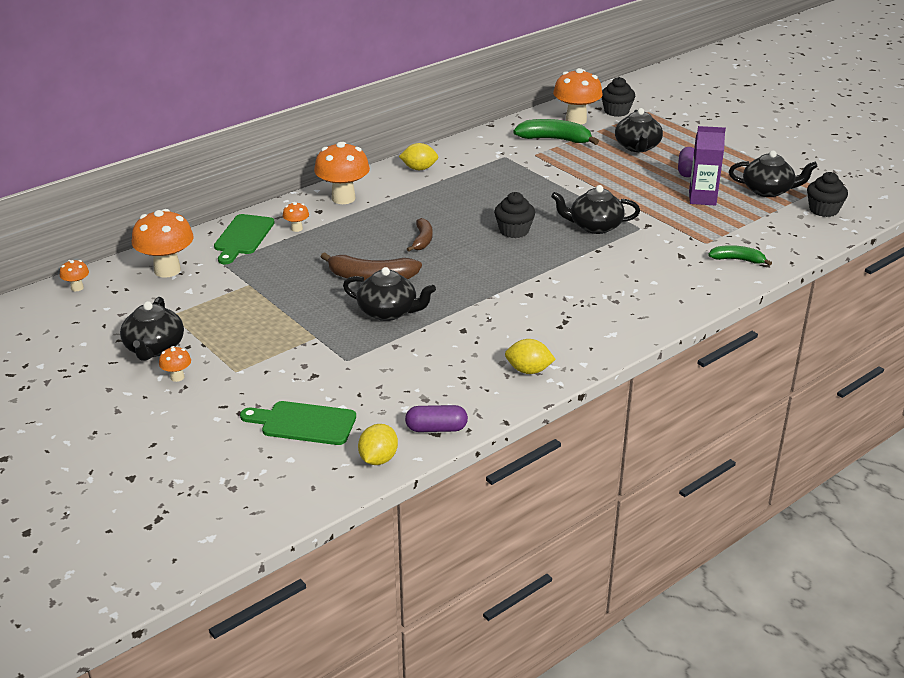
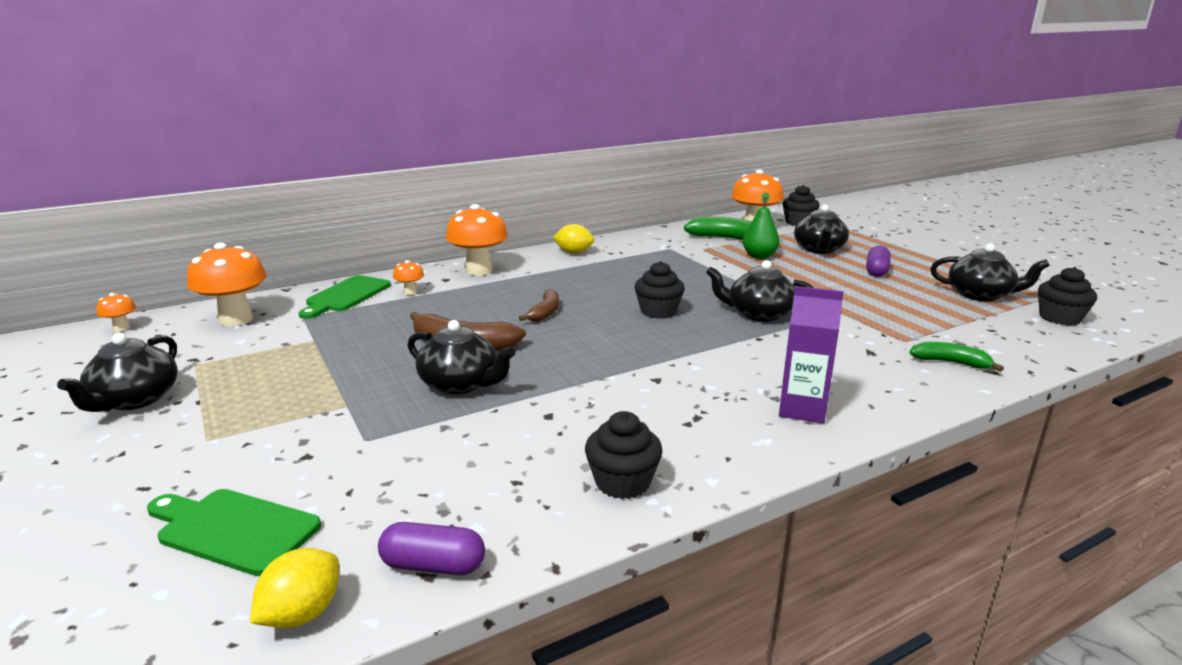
camera: 10 degrees right, 10 degrees down
(177, 377) = (124, 439): orange mushroom -> none
(528, 370) = (622, 482): yellow lemon -> black cupcake
(586, 160) = (759, 256): none -> green pear
(702, 198) = (896, 297): purple carton -> purple carton (802, 409)

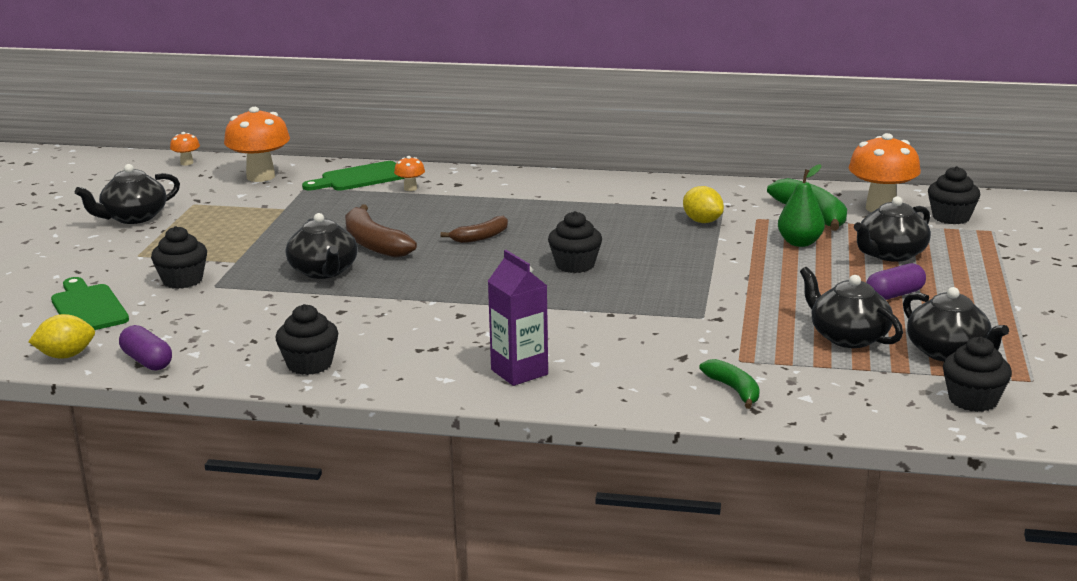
camera: 40 degrees right, 0 degrees up
(315, 447) = (182, 280): none -> black cupcake
(479, 271) = (498, 183): orange mushroom -> none
(574, 252) = (617, 187): yellow lemon -> yellow lemon (702, 221)
(759, 314) = (660, 295): black teapot -> black teapot (848, 337)

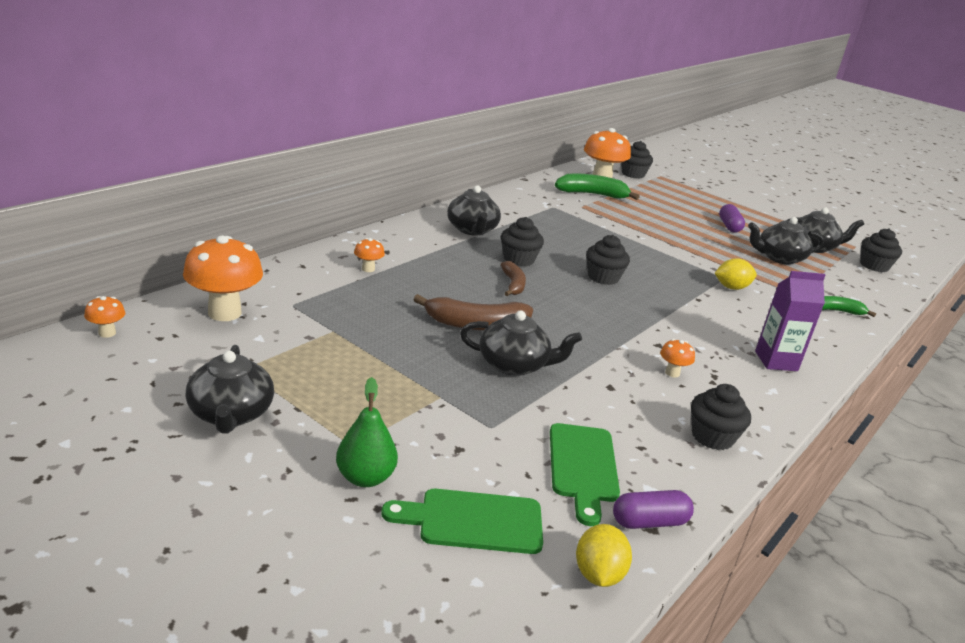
camera: 65 degrees left, 5 degrees up
(182, 280) = (458, 440): black cupcake -> black cupcake (518, 259)
(360, 178) = (308, 276): green cutting board -> green cutting board (583, 467)
(408, 330) = (672, 373): none -> orange mushroom
(702, 221) = (568, 219): yellow lemon -> yellow lemon (731, 287)
(800, 243) = (632, 214): green pear -> green pear (365, 477)
(890, 254) = (671, 204): black teapot -> black teapot (472, 230)

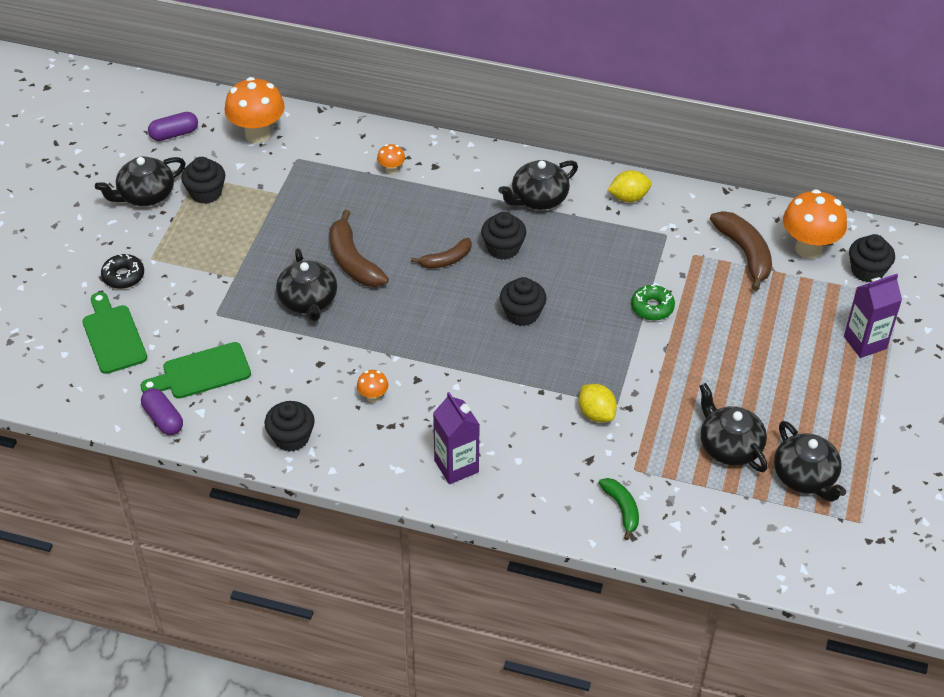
camera: 70 degrees right, 20 degrees up
(107, 333) = (191, 102): orange mushroom -> none
(365, 477) = (123, 276): green pear -> black donut
(592, 194) = (745, 253): green banana -> brown banana
(598, 574) = (99, 404): yellow lemon -> yellow lemon (628, 197)
(627, 235) = (652, 307): none -> green donut
(697, 195) = (865, 342): none -> purple carton
(729, 226) = (784, 389): purple capsule -> purple capsule (174, 134)
(874, 266) = (806, 543): black cupcake -> black cupcake (206, 193)

